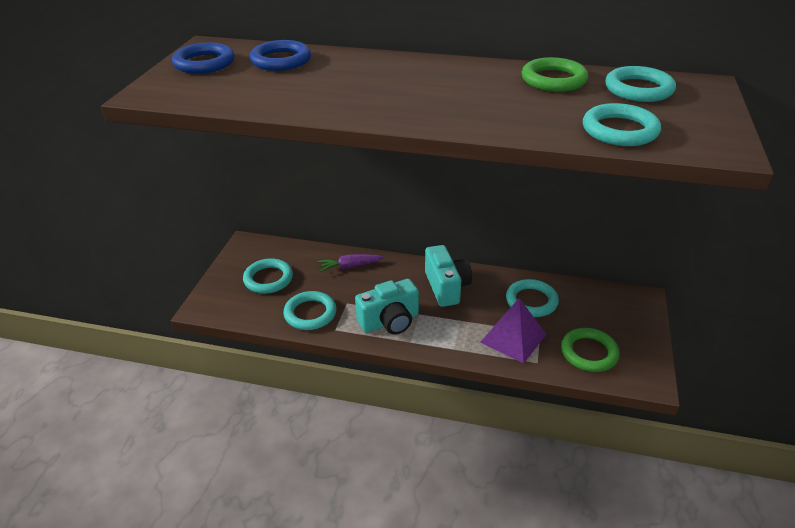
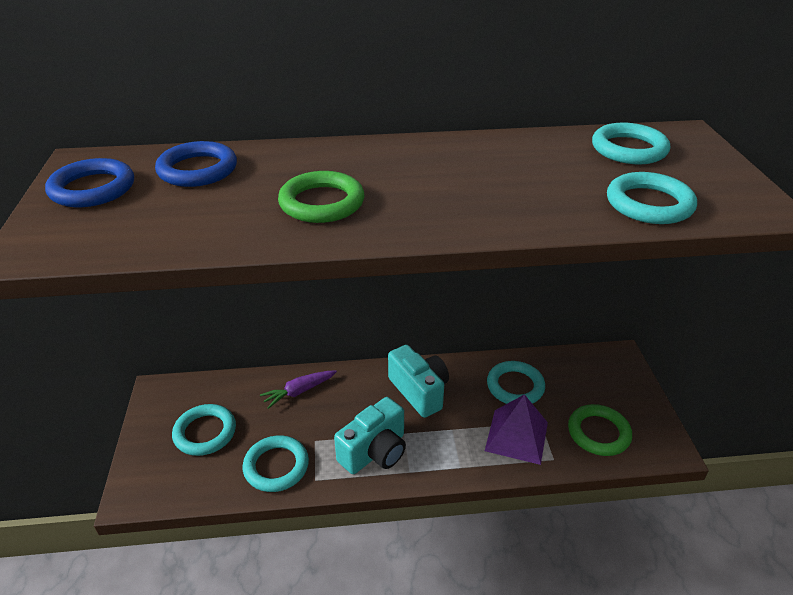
camera: 20 degrees left, 0 degrees up
(553, 80) = (536, 150): green ring -> green ring (322, 203)

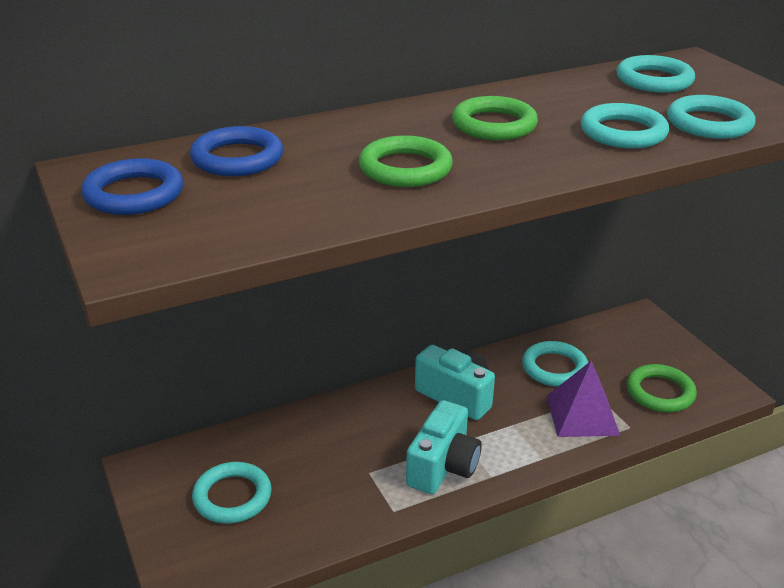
camera: 20 degrees left, 5 degrees down
(276, 466) = (340, 509): turquoise ring -> turquoise ring (623, 132)
(299, 391) = (319, 427): purple carrot -> none
(437, 172) = (494, 125): none -> green ring

